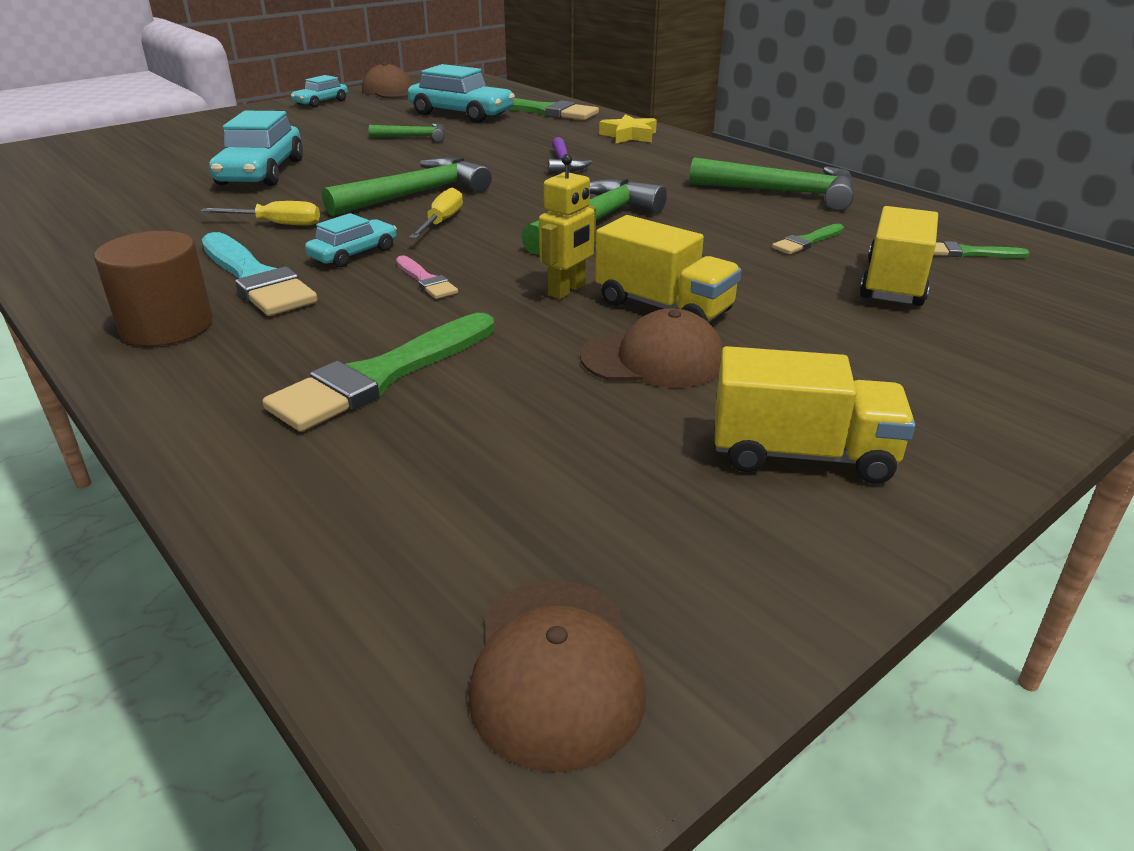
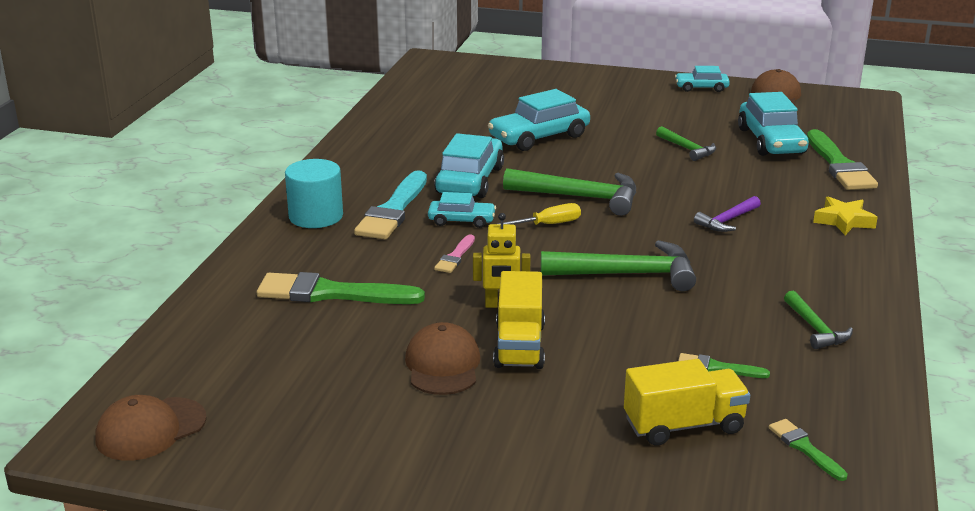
camera: 55 degrees right, 5 degrees down
(167, 326) = (316, 216): brown cylinder -> turquoise cylinder
(277, 224) = (470, 180): yellow screwdriver -> turquoise car
(653, 359) = (443, 365): brown cap -> brown cap turned 150 degrees counterclockwise
(783, 193) = (815, 328): green hammer -> green hammer, size x0.56
(802, 455) = (383, 446): yellow truck -> none

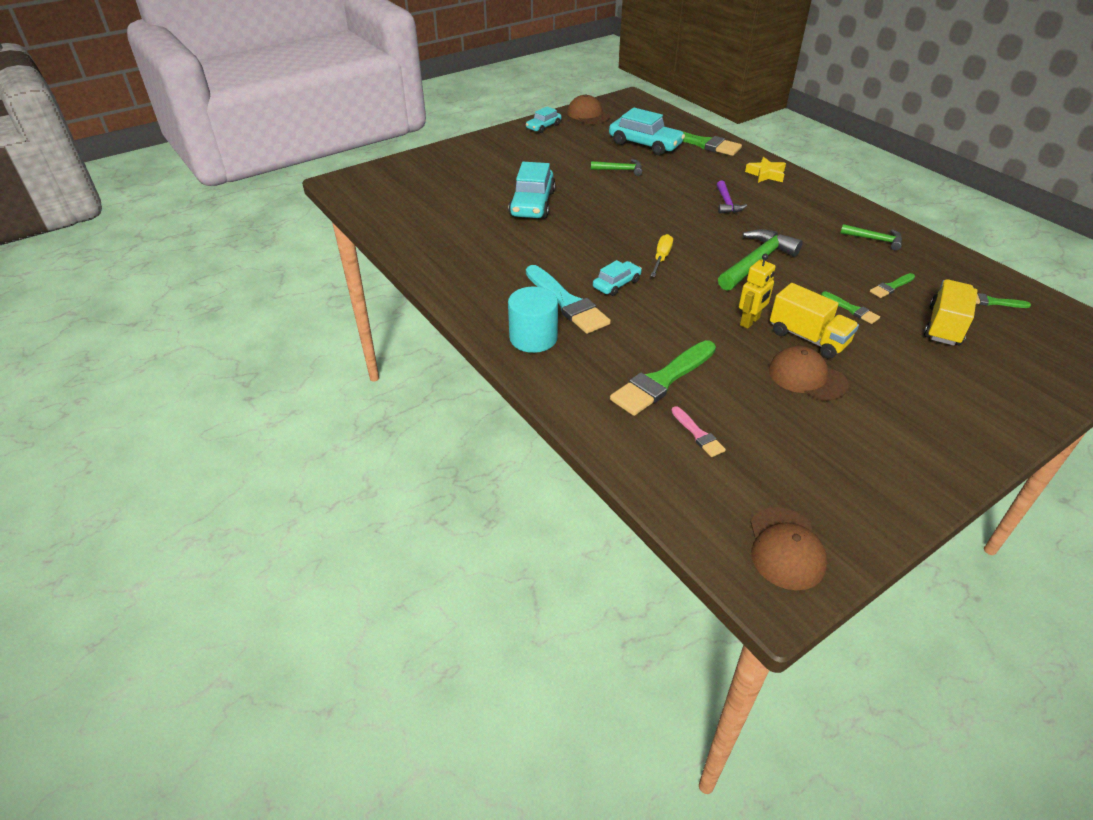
camera: 50 degrees left, 15 degrees up
(455, 257) = (666, 309): pink brush -> pink brush (698, 434)
(470, 180) = (561, 255): turquoise car -> none
(580, 197) = (638, 230): green hammer -> none
(621, 356) = (851, 309): none -> green brush

